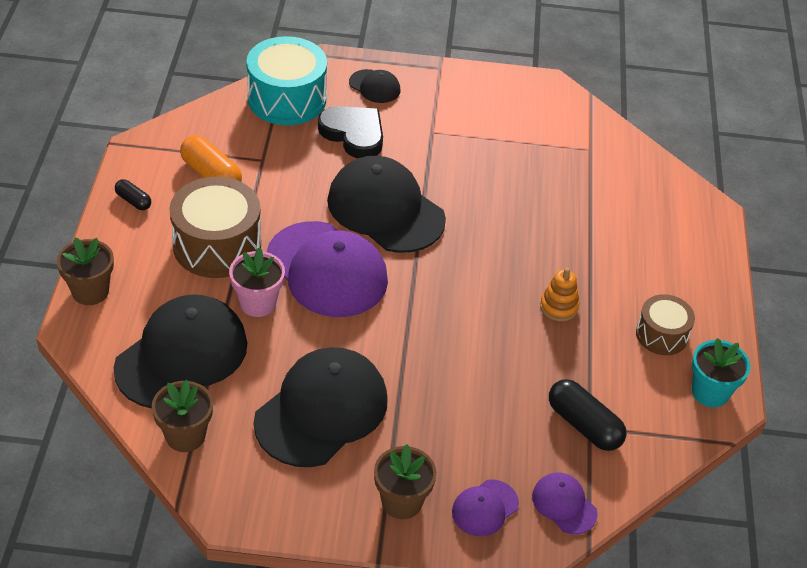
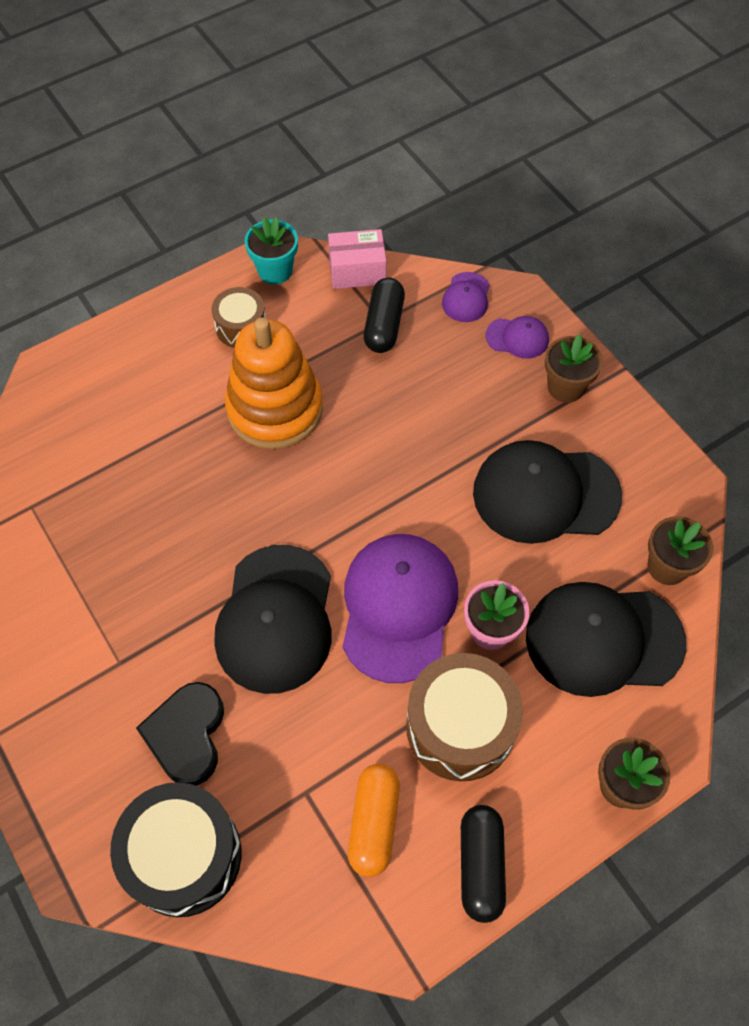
camera: 125 degrees left, 15 degrees up
(133, 201) = (480, 865): black capsule -> black capsule, size x1.80
(287, 99) = (184, 856): turquoise drum -> black drum
(374, 86) = (84, 779): black cap -> none
(559, 307) = (275, 409): orange stacking toy -> orange stacking toy, size x2.39
(663, 448) = (357, 271): none -> pink box

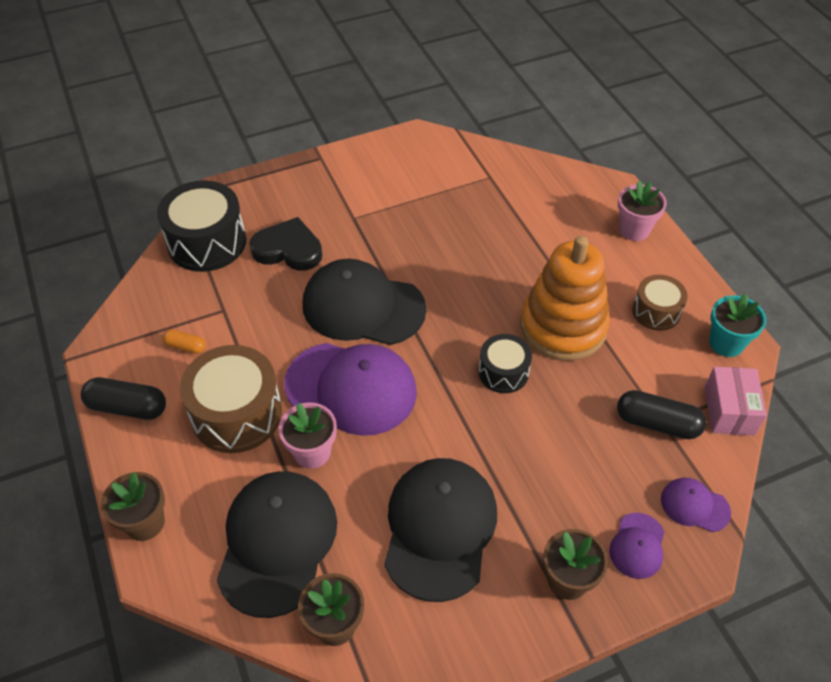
camera: 100 degrees right, 10 degrees down
(119, 349) = (634, 230): none -> pink flower pot
(347, 459) = (503, 372): none -> black drum
(374, 823) = (185, 346): orange capsule -> orange capsule, size x0.55

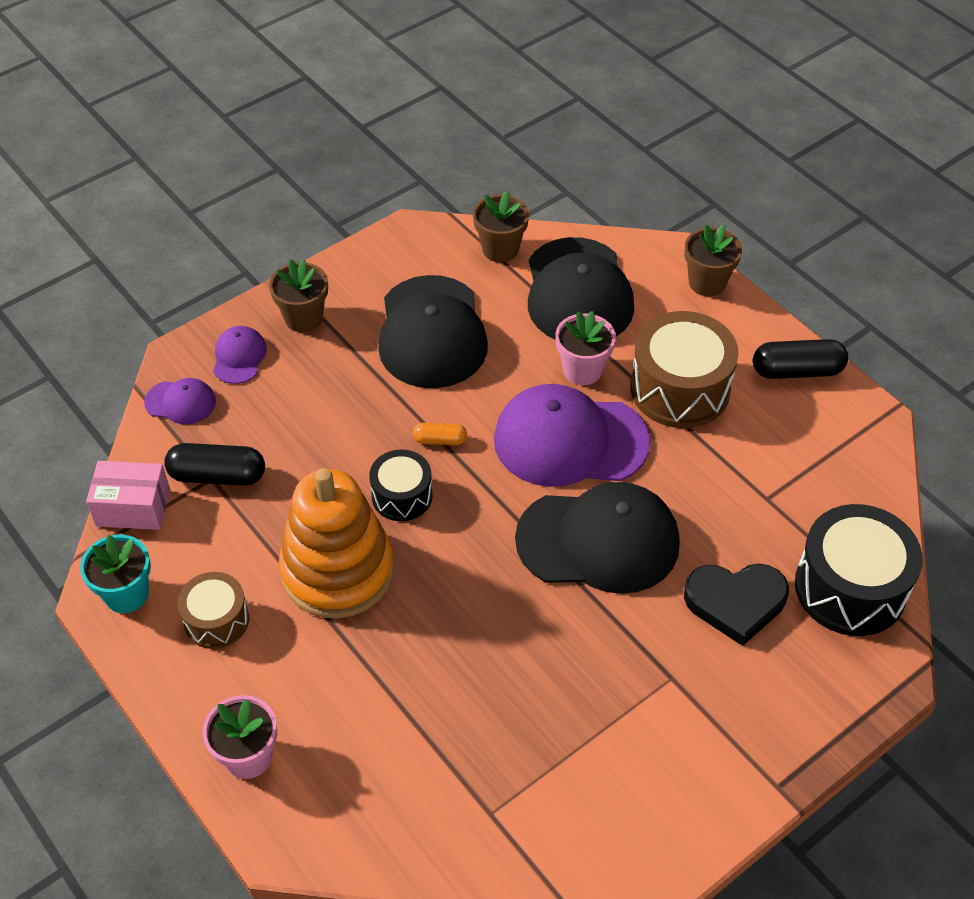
camera: 165 degrees right, 0 degrees up
(185, 346) = (781, 445): orange capsule -> orange capsule (440, 440)
(729, 411) = (133, 507): pink box -> pink box turned 75 degrees counterclockwise

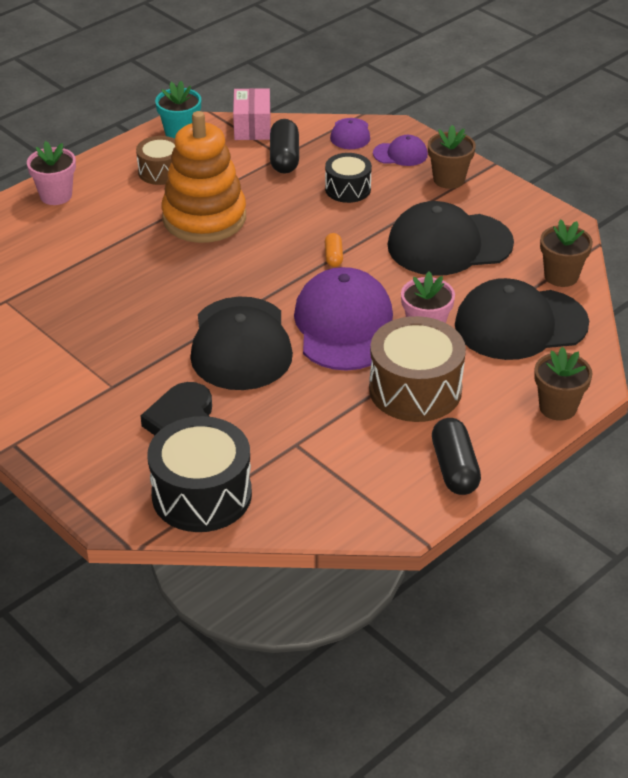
camera: 85 degrees right, 10 degrees down
(402, 496) = (275, 242): black drum -> black drum (348, 189)

